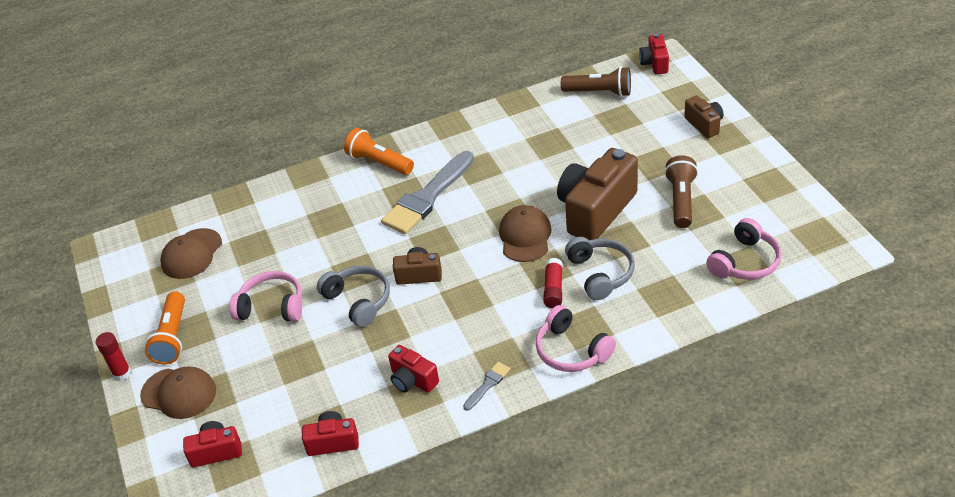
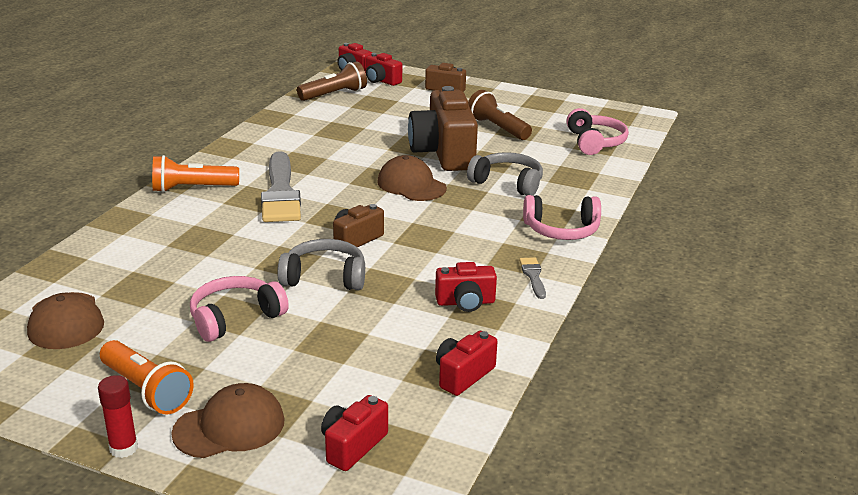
camera: 50 degrees left, 15 degrees down
(553, 289) = (487, 204): red glue stick -> none
(661, 89) = (381, 81): none -> red camera

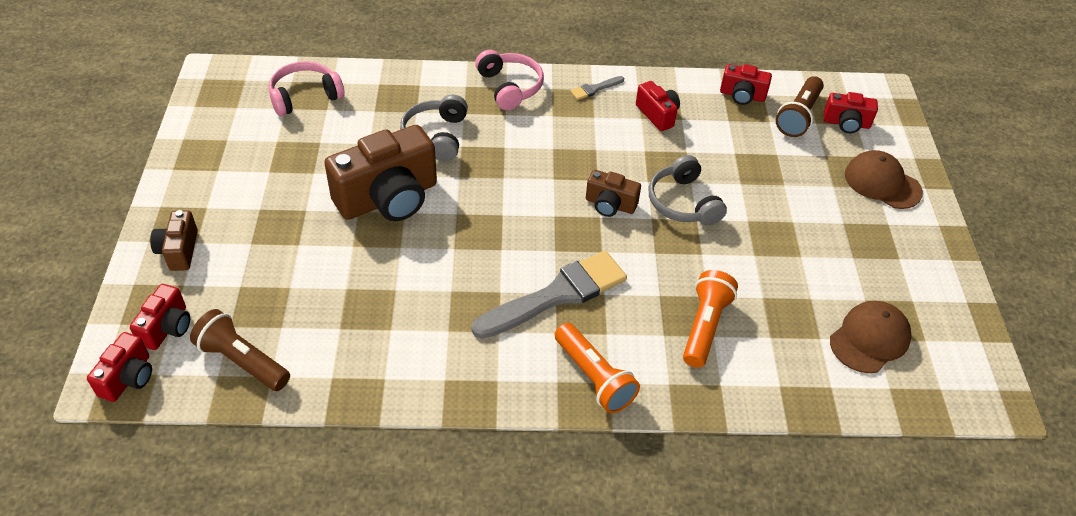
camera: 115 degrees left, 20 degrees up
(123, 448) = (944, 223): red glue stick -> none
(146, 390) = (891, 241): orange flashlight -> orange flashlight (705, 326)
(235, 318) = (777, 233): pink headphones -> none
(411, 185) = (479, 201): brown cap -> none
(497, 128) = (297, 173): brown flashlight -> brown flashlight (798, 116)

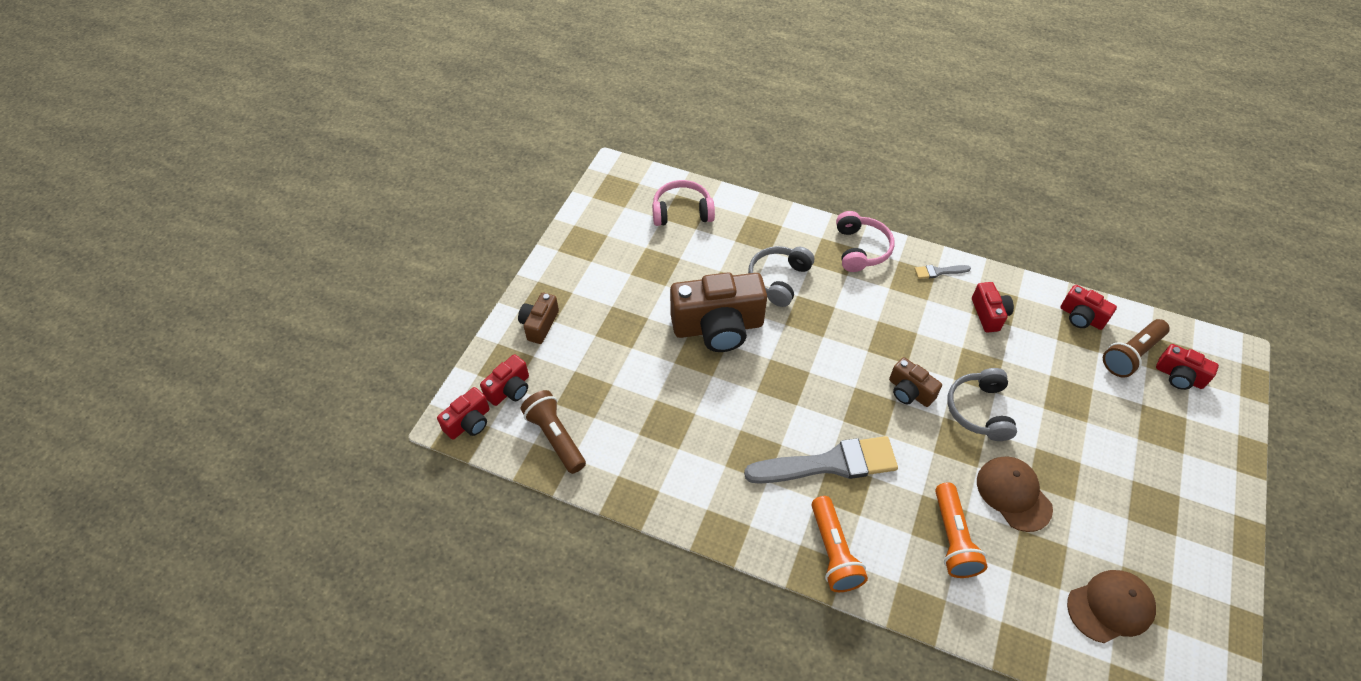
camera: 25 degrees right, 5 degrees up
(705, 326) = (953, 539): orange flashlight -> orange flashlight turned 135 degrees clockwise
(882, 183) = (1191, 451): brown cap -> brown cap (1013, 494)

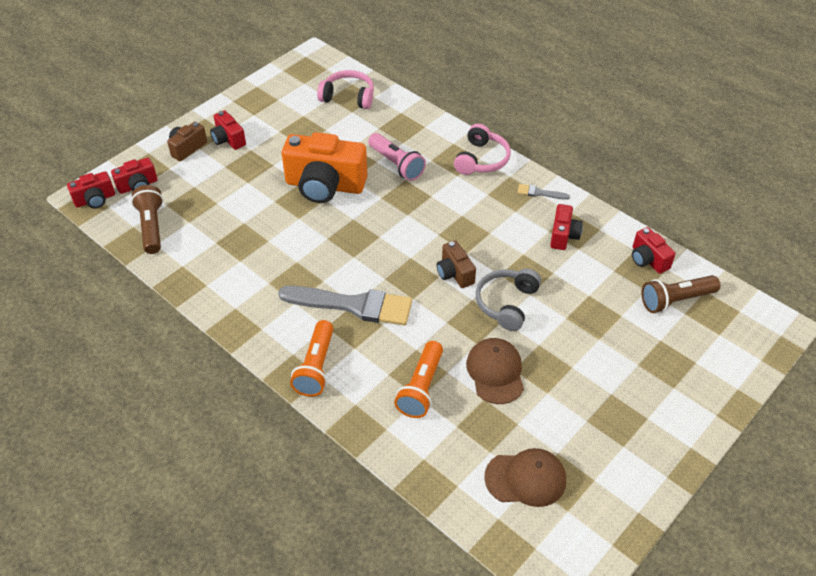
camera: 20 degrees right, 5 degrees down
(718, 327) = (325, 185): brown camera -> orange camera
(778, 280) = (396, 164): grey headphones -> pink flashlight
(1179, 376) = (710, 329): red camera -> red camera (228, 139)

